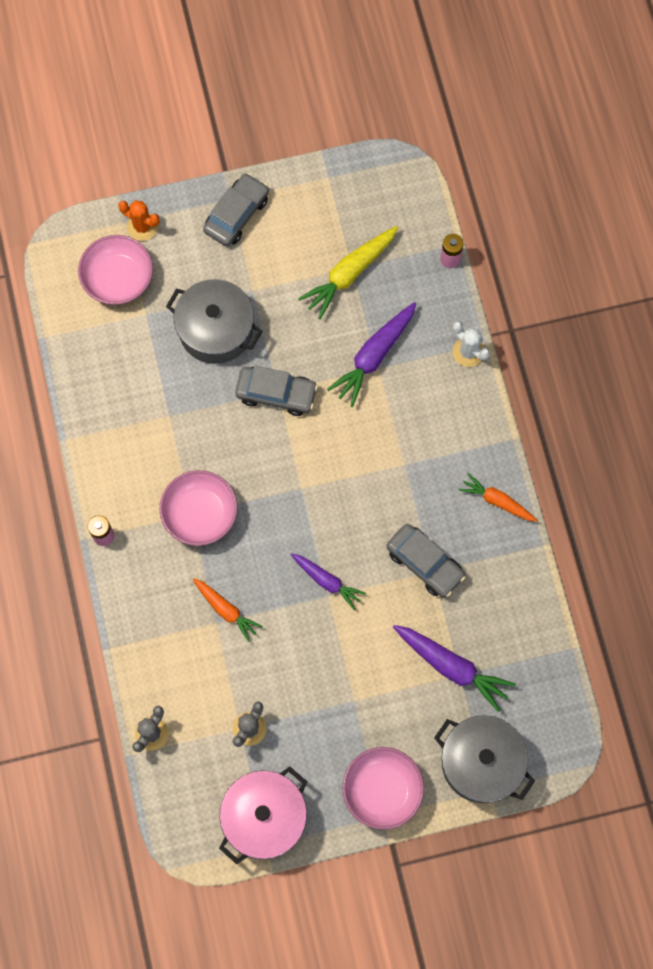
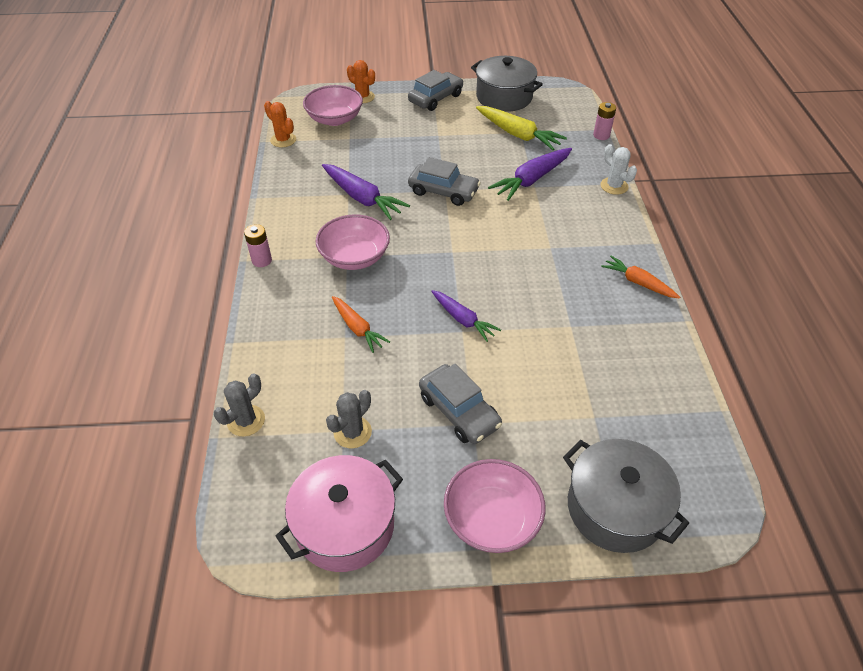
camera: 10 degrees right, 25 degrees down
(66, 331) = (283, 140): none -> orange cactus
(216, 330) = (402, 152): grey pot -> grey pot (504, 97)
(349, 274) = (518, 135): yellow carrot -> yellow carrot turned 105 degrees counterclockwise
(425, 563) = (563, 319): grey car -> grey car (459, 411)
(452, 667) = (585, 408): purple carrot -> purple carrot (362, 198)

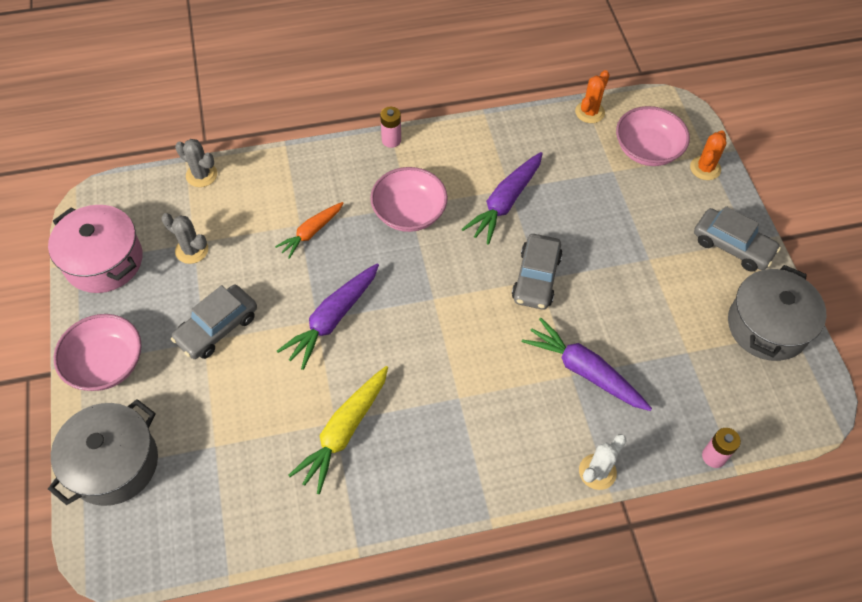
camera: 80 degrees right, 10 degrees up
(463, 320) = (332, 319): purple carrot -> purple carrot, size x1.55
(518, 135) = (680, 349): yellow carrot -> yellow carrot (344, 432)
(638, 282) = (413, 496): orange carrot -> none

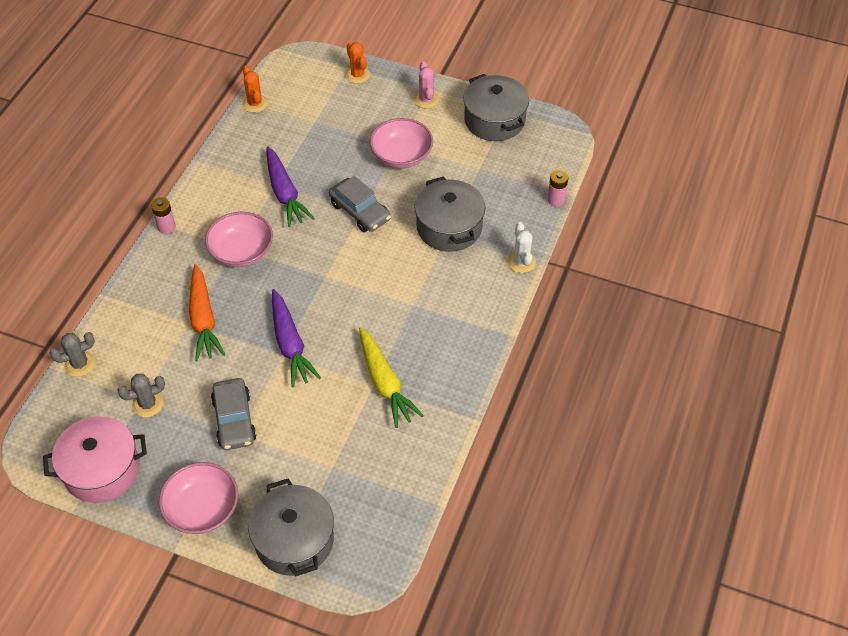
camera: 55 degrees left, 5 degrees down
(311, 232) = (203, 319): orange carrot -> orange carrot, size x1.55
(584, 371) = (449, 227): purple carrot -> grey pot
(647, 150) = (315, 94): pink bowl -> pink bowl (401, 156)
(732, 246) = (426, 99): grey car -> pink cactus

